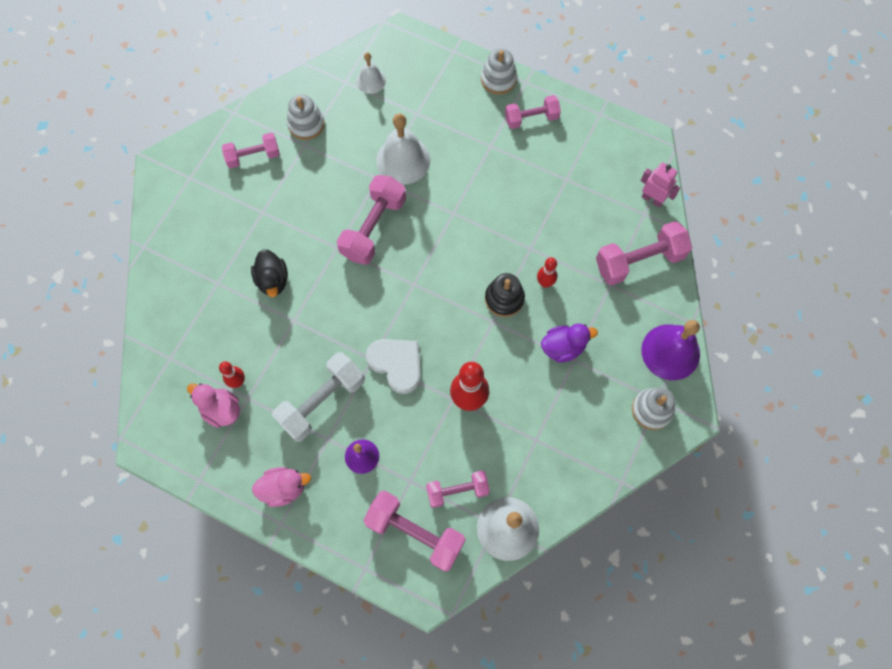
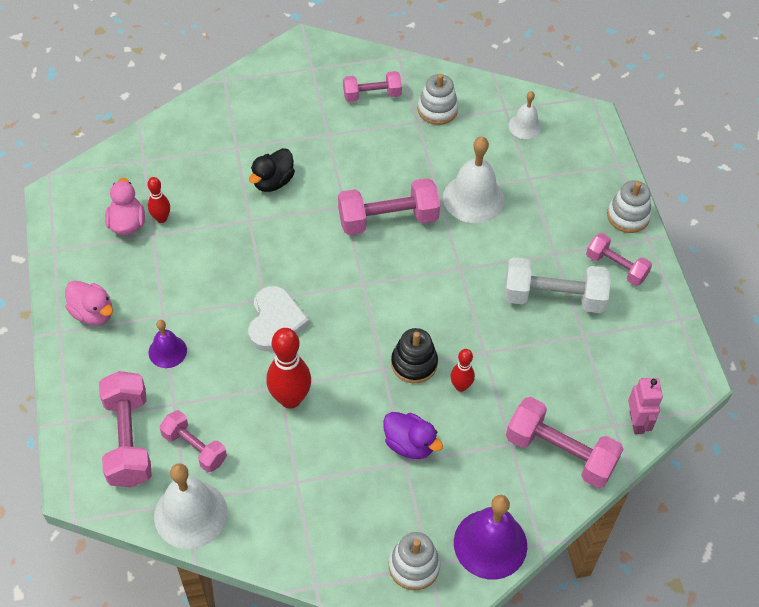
camera: 50 degrees right, 15 degrees down
(253, 156) = (372, 95): pink dumbbell -> pink dumbbell turned 45 degrees counterclockwise
(322, 401) = (193, 288): white dumbbell -> white dumbbell (553, 297)

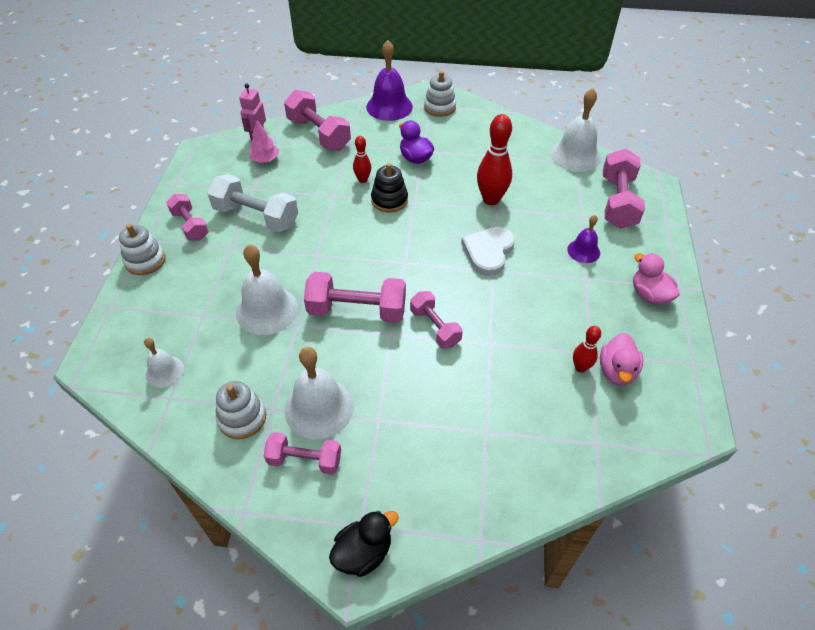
camera: 160 degrees left, 5 degrees down
(194, 448) = (568, 187): pink dumbbell -> pink dumbbell (435, 327)
(273, 182) = (456, 378): black duck -> black duck (363, 552)
(380, 131) = (319, 408): none -> white bell
(600, 385) = (265, 159): none -> pink tree

